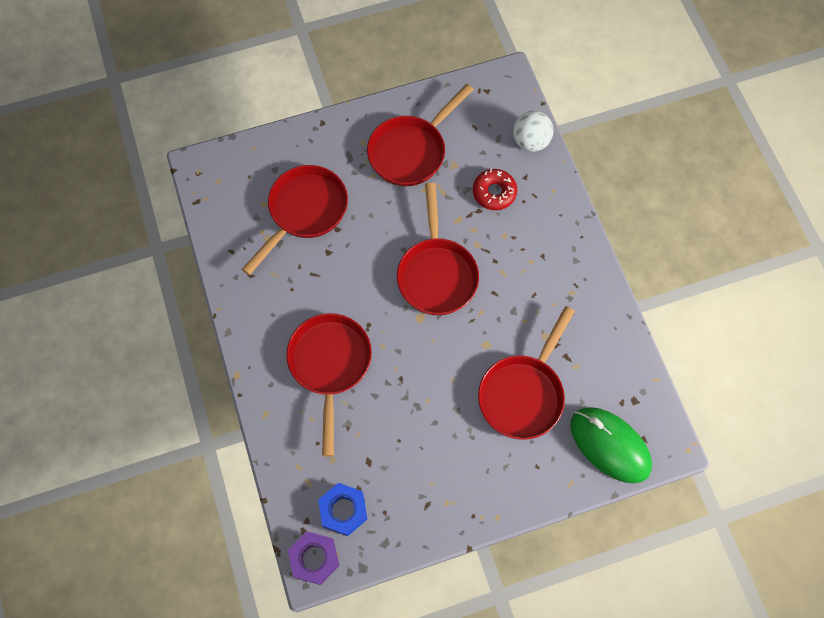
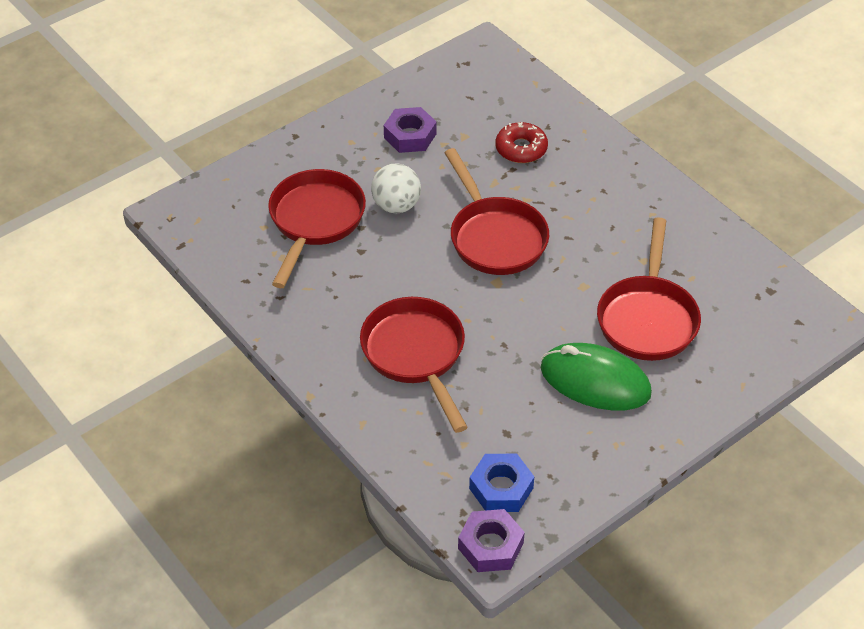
camera: 20 degrees left, 20 degrees down
(411, 151) = (410, 136): red pan -> purple nut
(530, 141) = (537, 94): white ball -> white ball (396, 205)
(609, 445) = (766, 338): green mouse -> green mouse (595, 381)

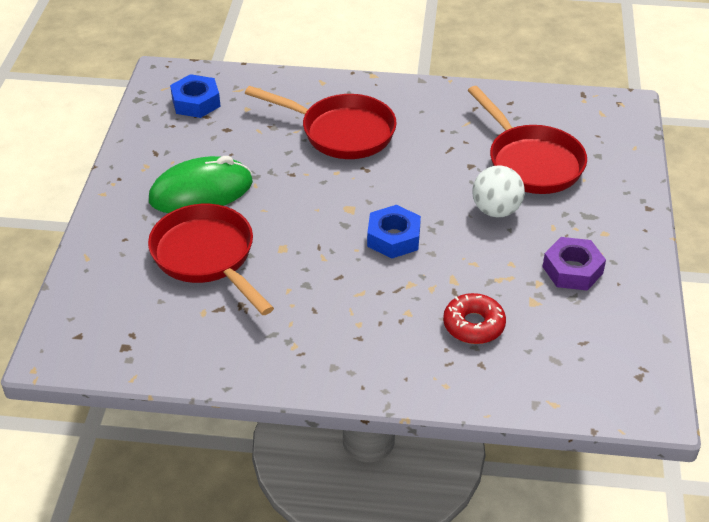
camera: 135 degrees right, 5 degrees down
(490, 546) = (170, 76): purple nut -> none
(495, 237) = (393, 238): red pan -> blue nut

